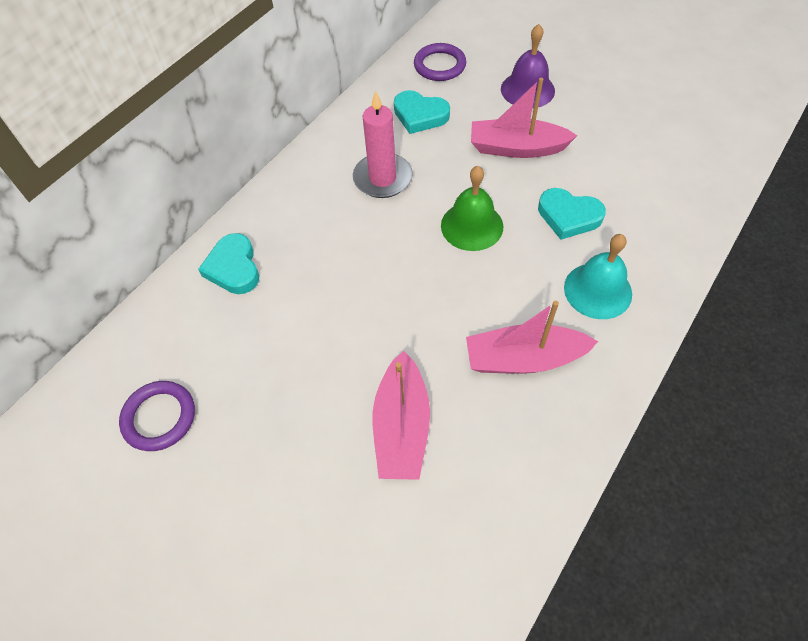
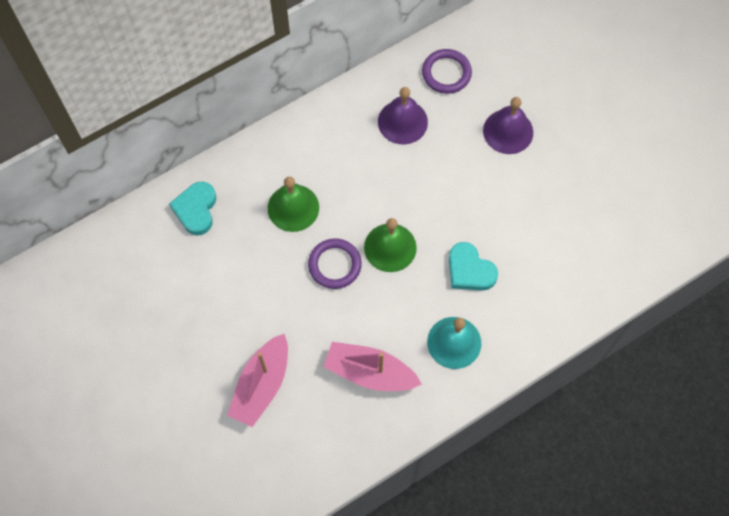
camera: 20 degrees right, 10 degrees up
(159, 417) = (105, 309): purple ring -> purple ring (335, 265)
(345, 227) = (293, 207): none -> green bell
(382, 178) = (342, 174): pink candle -> none
(420, 115) = (402, 122): turquoise heart -> purple bell
(517, 148) = (465, 188): pink boat -> none

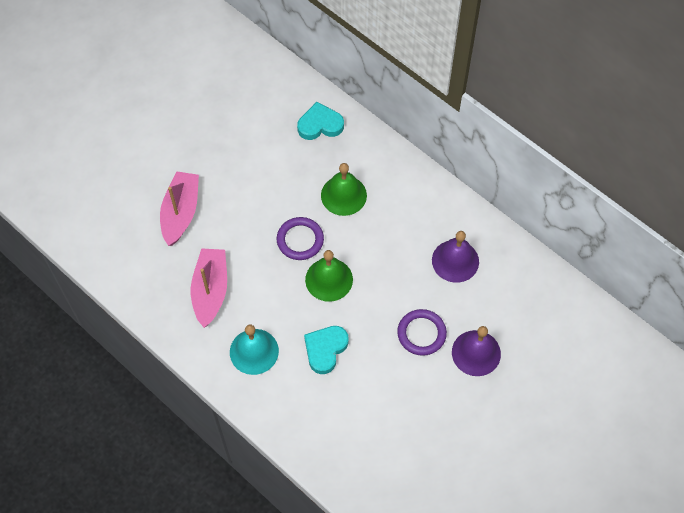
camera: 75 degrees right, 5 degrees down
(262, 385) = (180, 213): pink boat -> pink boat turned 90 degrees clockwise
(446, 73) = (519, 286): purple ring -> purple ring (421, 333)

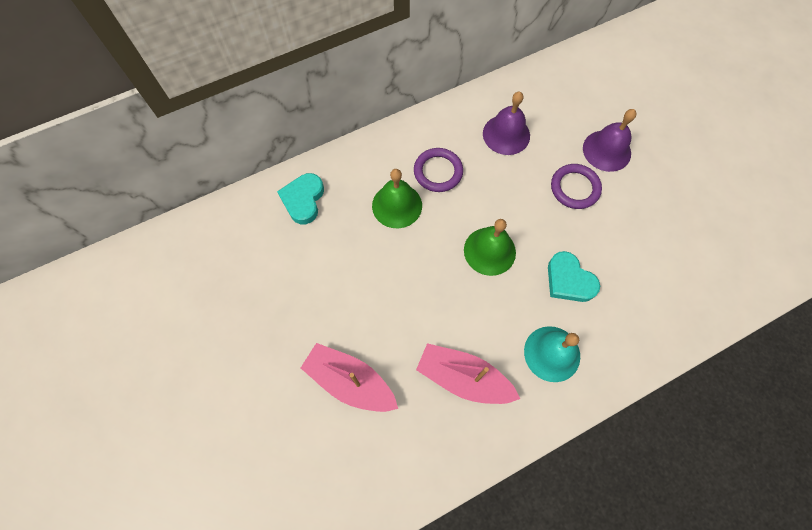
camera: 70 degrees left, 5 degrees up
(300, 240) = (434, 264): purple ring -> purple ring (438, 172)

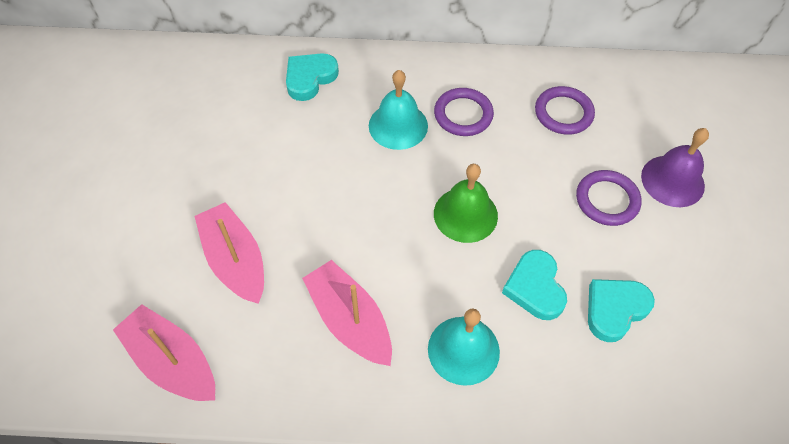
camera: 30 degrees right, 10 degrees down
(359, 487) = (172, 362): none -> pink boat
(397, 205) = (398, 125): green bell -> turquoise bell
(506, 134) = (563, 113): purple bell -> purple ring
(627, 267) = (615, 309): none -> turquoise heart

